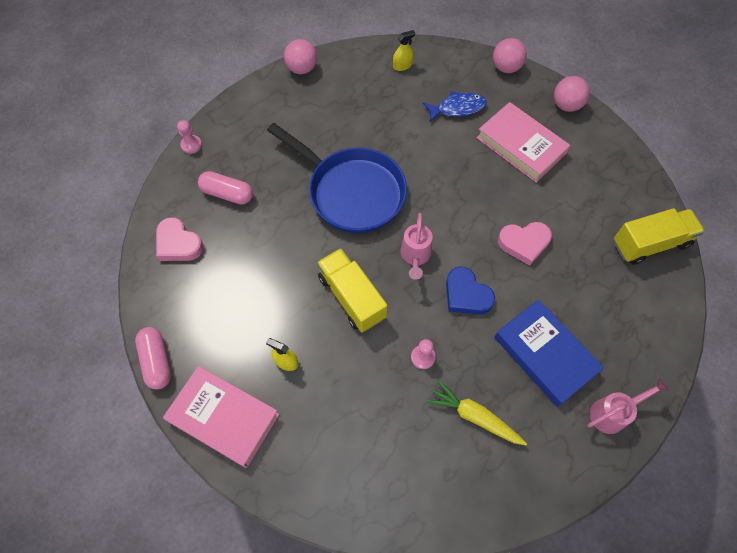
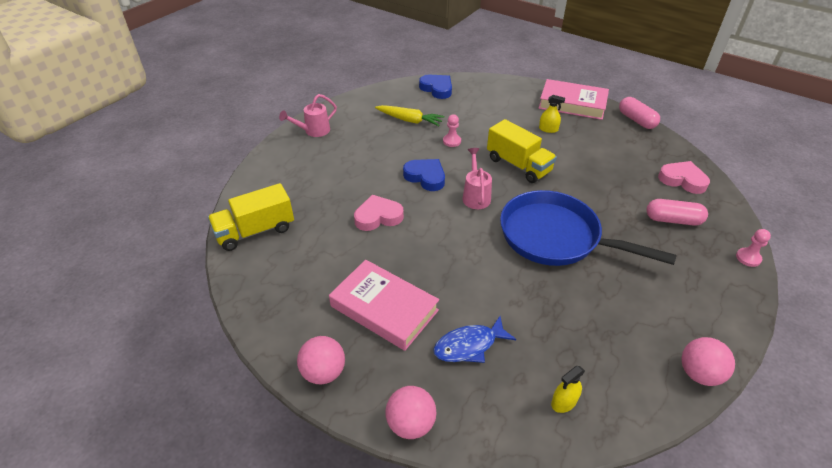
camera: 170 degrees right, 20 degrees down
(420, 501) = (437, 89): none -> blue heart
(545, 355) = (360, 152): blue book -> none

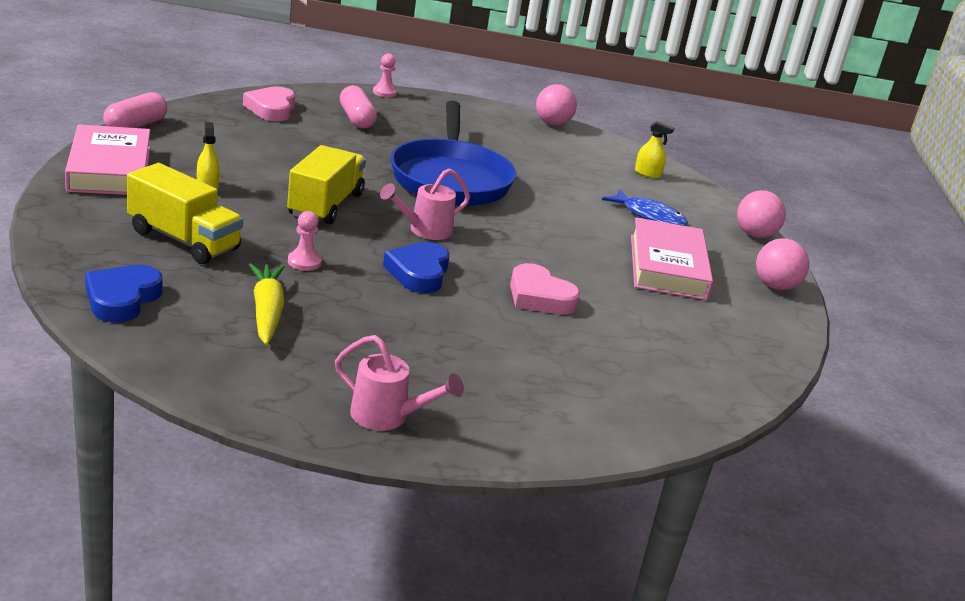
camera: 125 degrees left, 15 degrees down
(255, 231) = (678, 395): yellow truck -> yellow truck (184, 240)

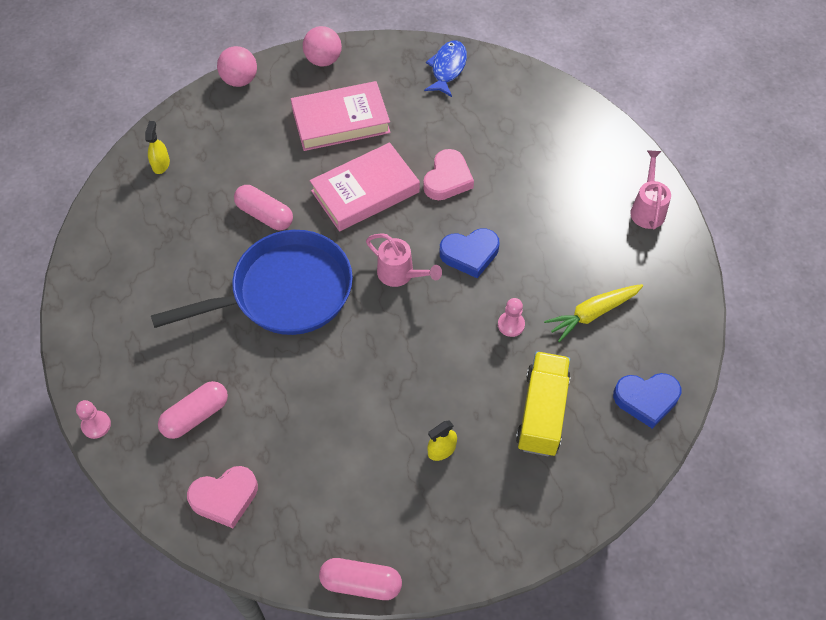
camera: 105 degrees left, 30 degrees up
(109, 169) = (468, 540): pink book -> pink book (365, 192)
(325, 205) = (408, 354): yellow truck -> none
(552, 124) = (82, 259): pink ball -> none
(553, 196) = (265, 215): none -> pink capsule
(649, 216) = (255, 146): blue fish -> blue fish (447, 68)

